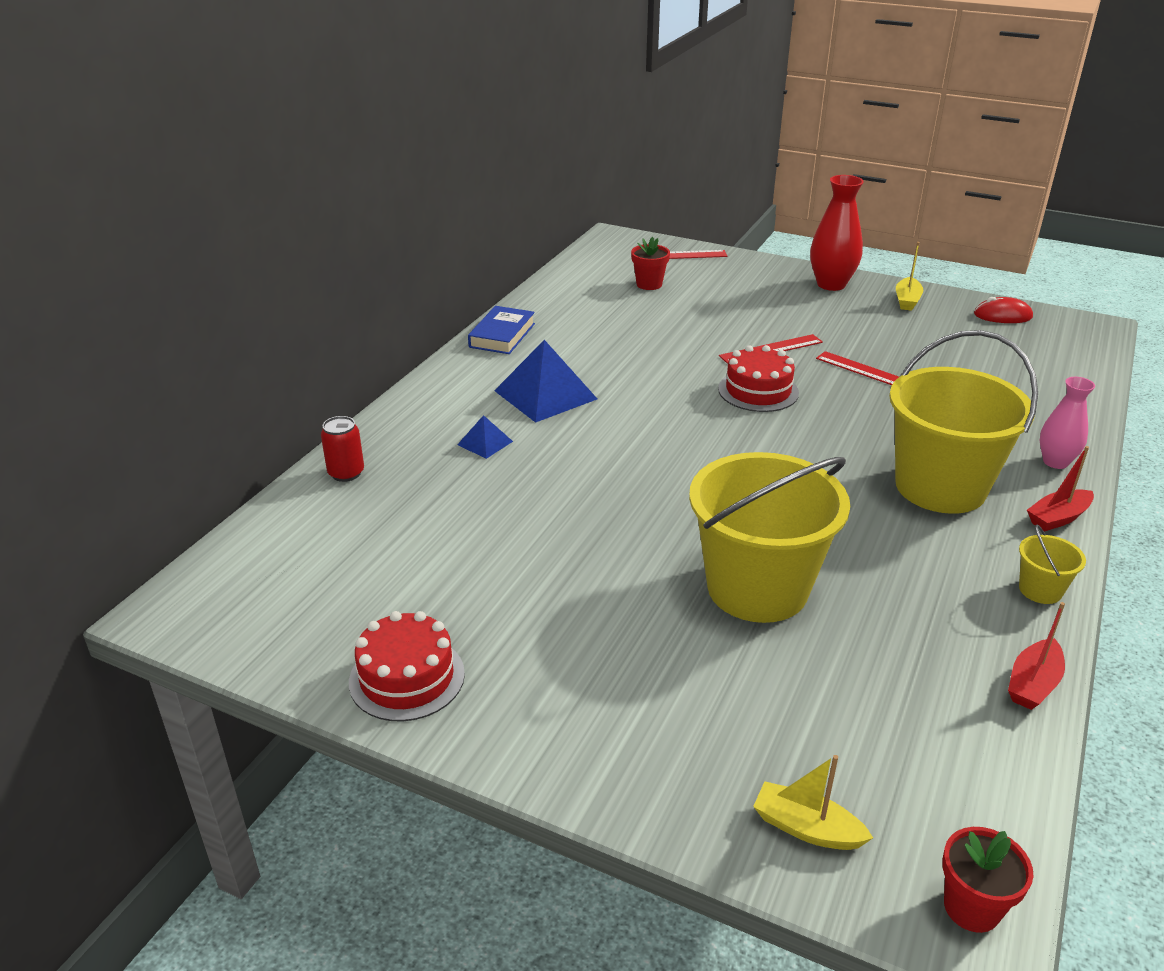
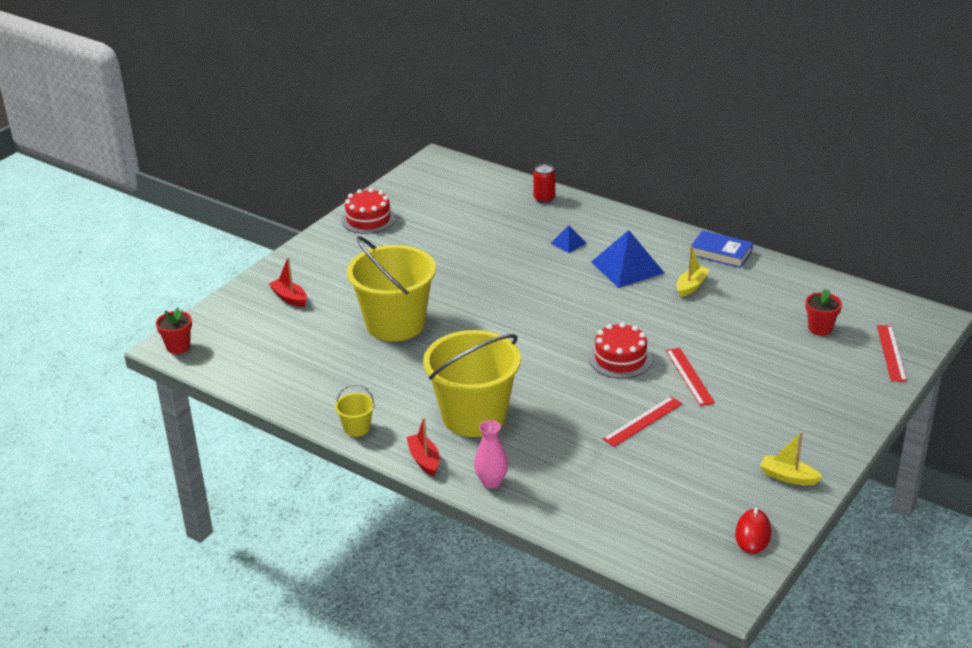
camera: 100 degrees right, 0 degrees up
(806, 828) = (236, 313): yellow boat -> yellow boat (691, 286)
(831, 284) = (825, 435): red vase -> none
(1033, 684) = (286, 401): red boat -> red boat (289, 298)

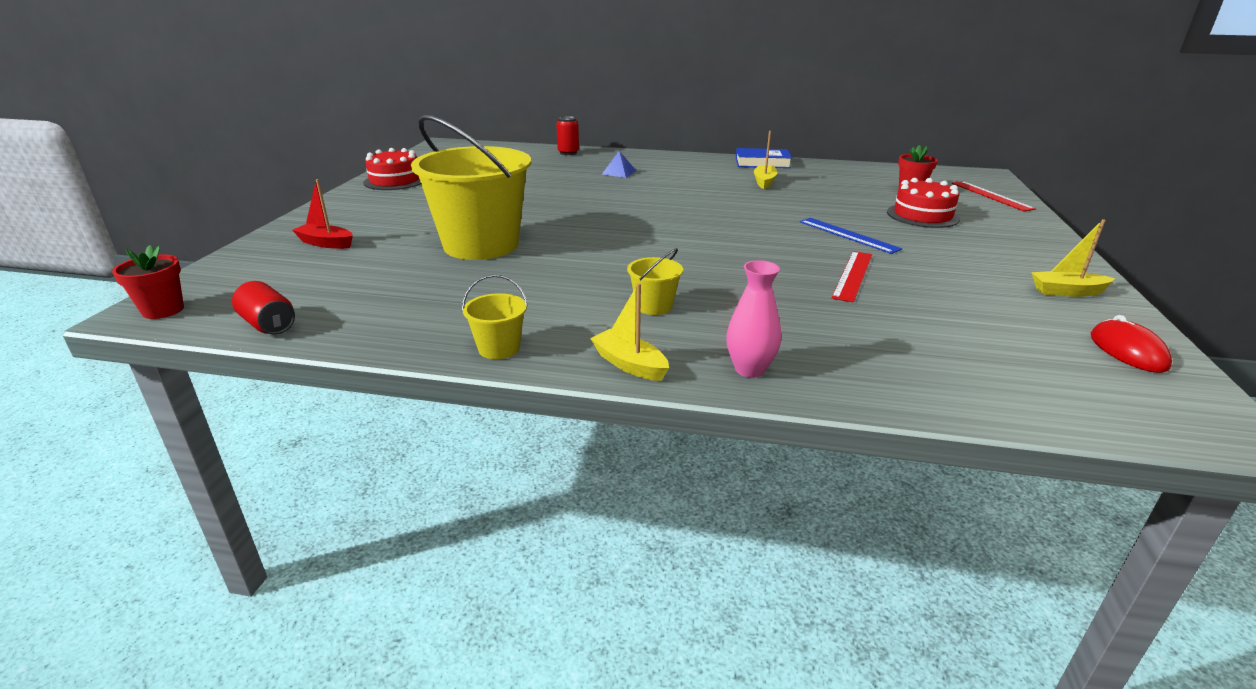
camera: 25 degrees left, 5 degrees down
(234, 375) = (269, 325): none -> red can
(424, 460) = (629, 364): red boat -> yellow boat
(474, 416) = (654, 306): yellow bucket -> yellow bucket, size x0.41
(620, 359) = (763, 234): red cake -> red cake (922, 215)
(627, 267) = (691, 179): blue pyramid -> none
(689, 376) = (848, 235): red ruler -> blue ruler

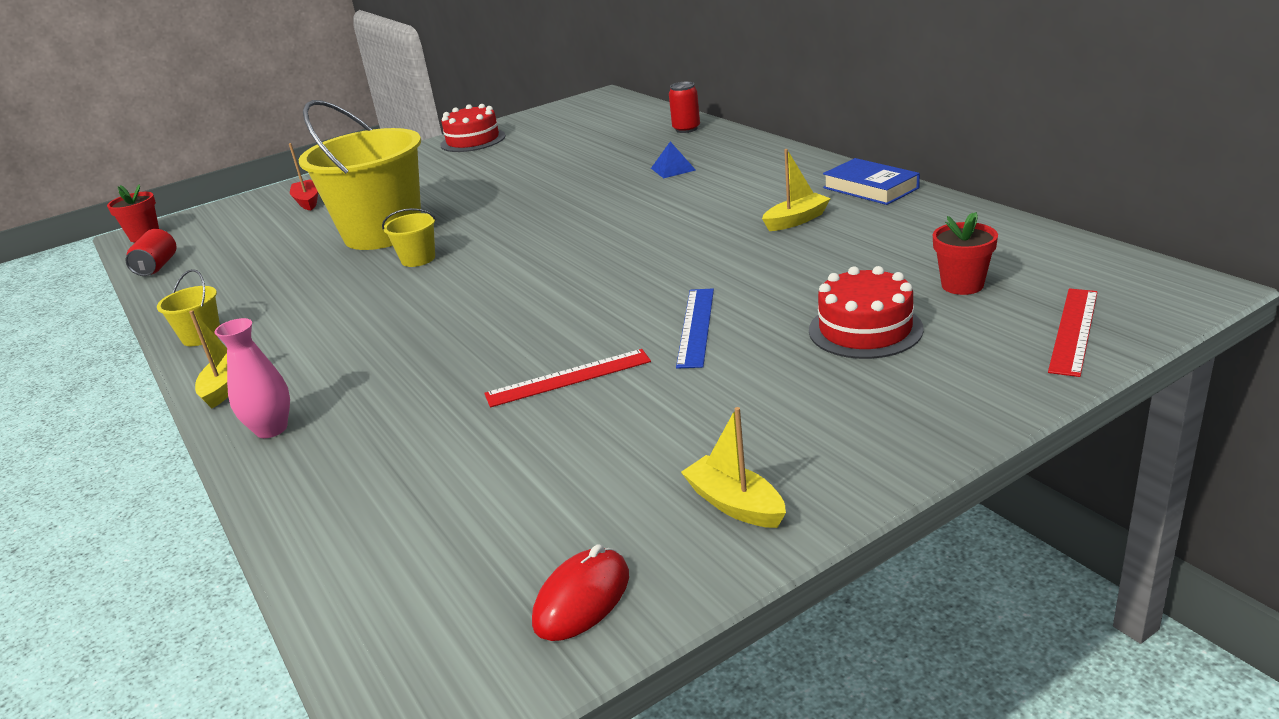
camera: 50 degrees right, 0 degrees up
(654, 306) = (350, 341): yellow bucket -> yellow bucket (418, 259)

